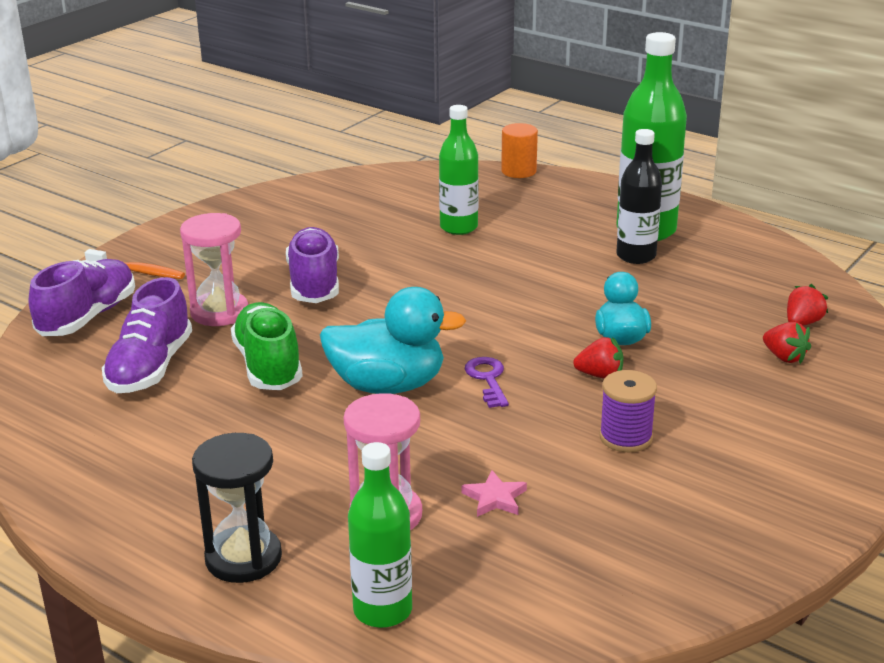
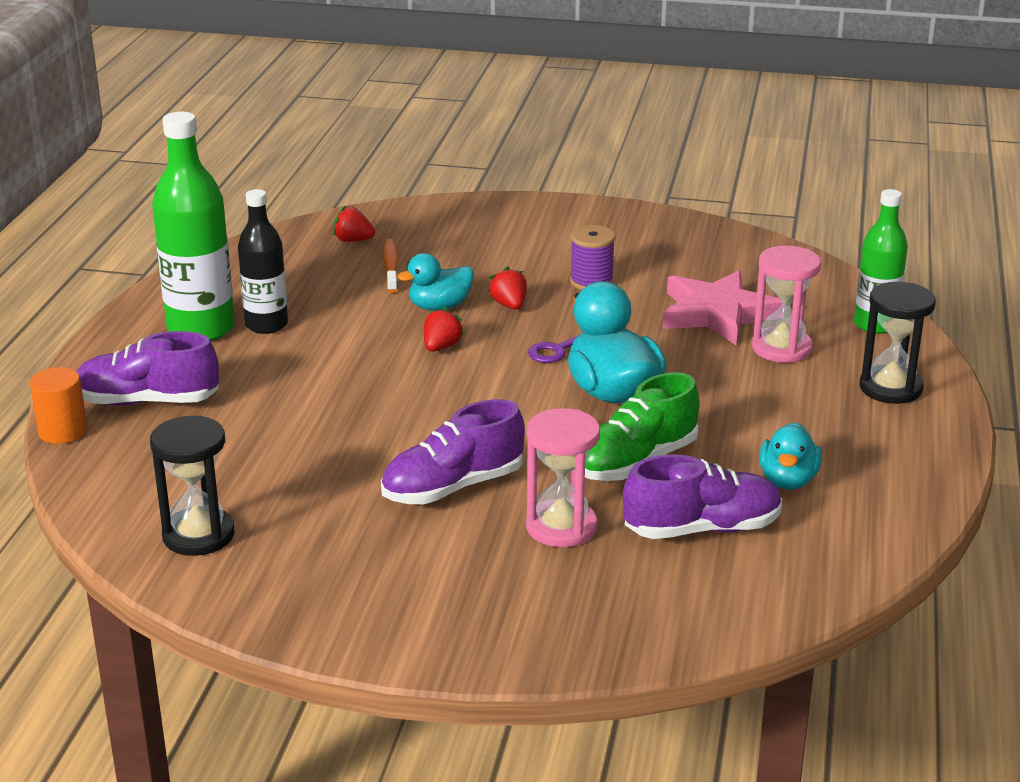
camera: 115 degrees left, 0 degrees up
(88, 317) = (646, 616): purple shoe -> purple shoe (147, 401)
(138, 271) = (514, 625): orange toothbrush -> orange toothbrush (391, 266)
(164, 430) = (788, 480): none -> turquoise duck
(348, 196) = (198, 535): none -> black hourglass
(458, 227) = (253, 434): green bottle -> none
(495, 498) = (717, 313): pink star -> pink star, size x2.35
(784, 357) = (418, 241): red strawberry -> red strawberry (441, 347)

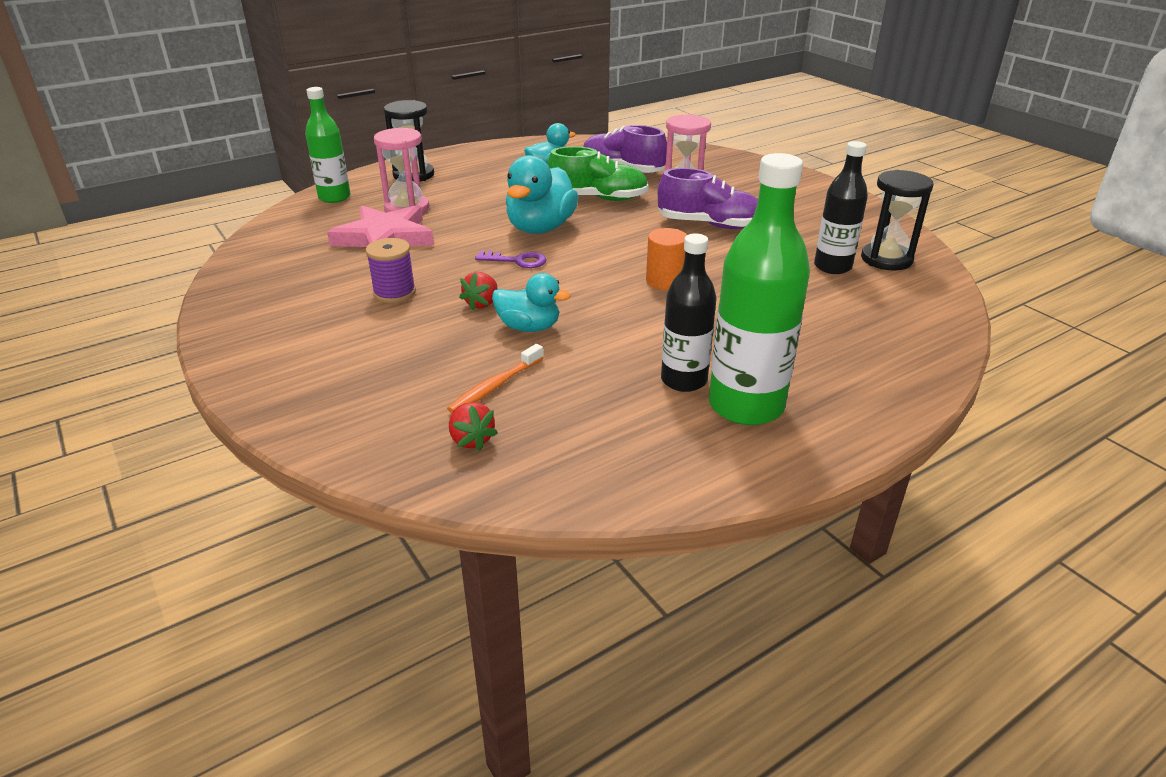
camera: 135 degrees left, 5 degrees up
(63, 431) = (945, 362): orange cylinder -> orange cylinder (665, 281)
(147, 401) = (855, 357): purple shoe -> none
(250, 493) = (832, 267): none -> black bottle
(441, 347) = (583, 297): red strawberry -> none

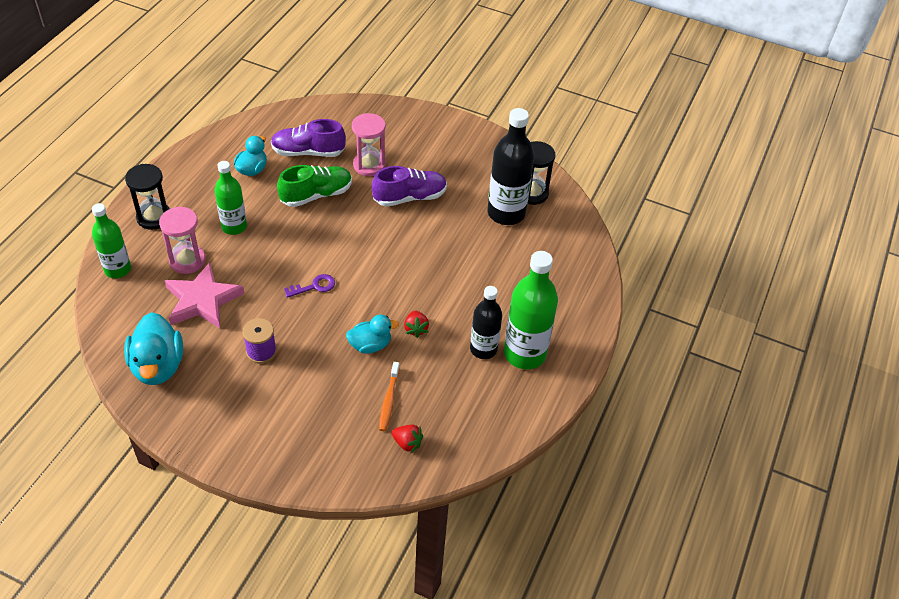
camera: 35 degrees left, 15 degrees up
(482, 304) = (325, 337): red strawberry -> red strawberry (416, 329)
(483, 198) = (234, 227): none -> green bottle
(540, 228) = (302, 245): turquoise duck -> turquoise duck (158, 366)
(665, 281) = (419, 268): orange cylinder -> none
(832, 267) = (506, 213): black bottle -> black bottle, size x1.56

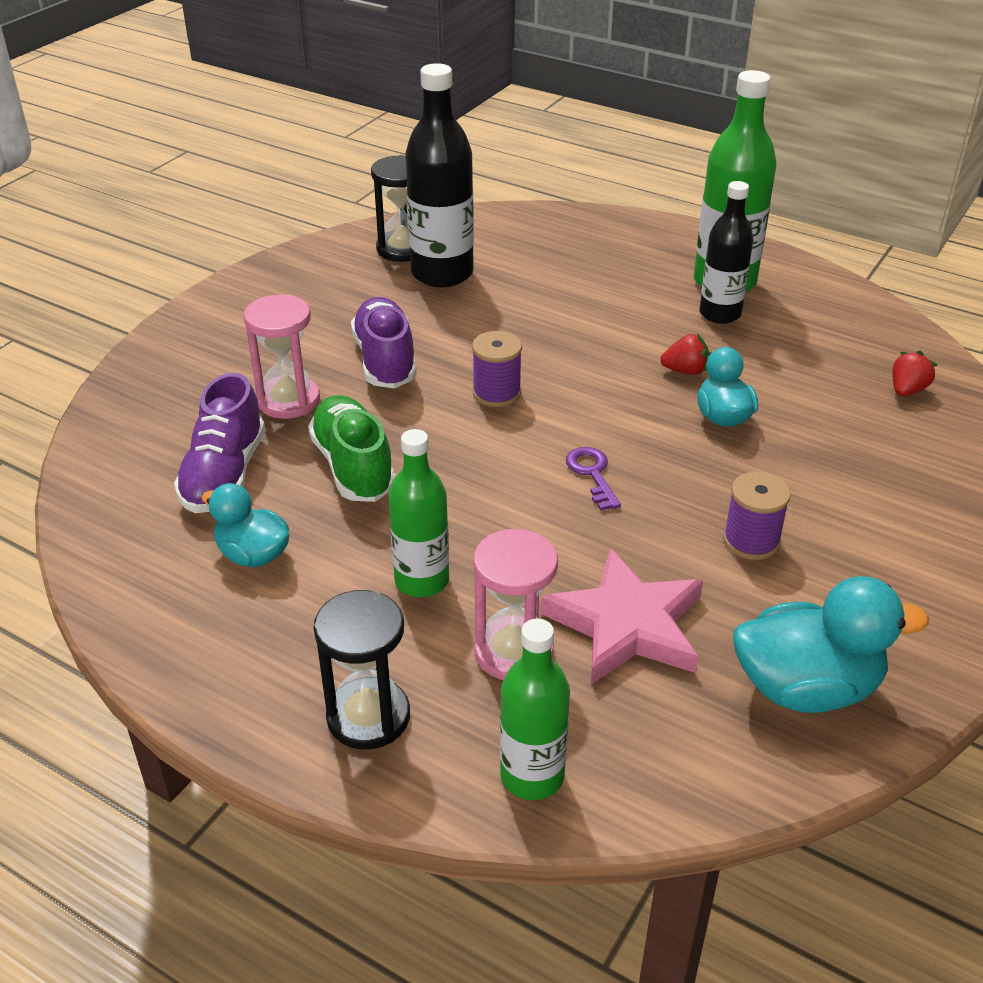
camera: 80 degrees left, 10 degrees down
(384, 244) = (496, 393): none -> purple spool
(389, 400) = (832, 403): orange toothbrush -> none

